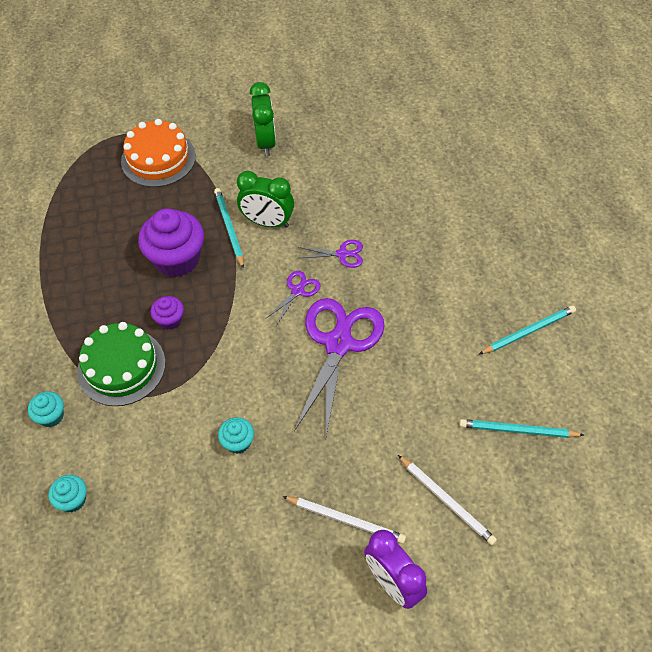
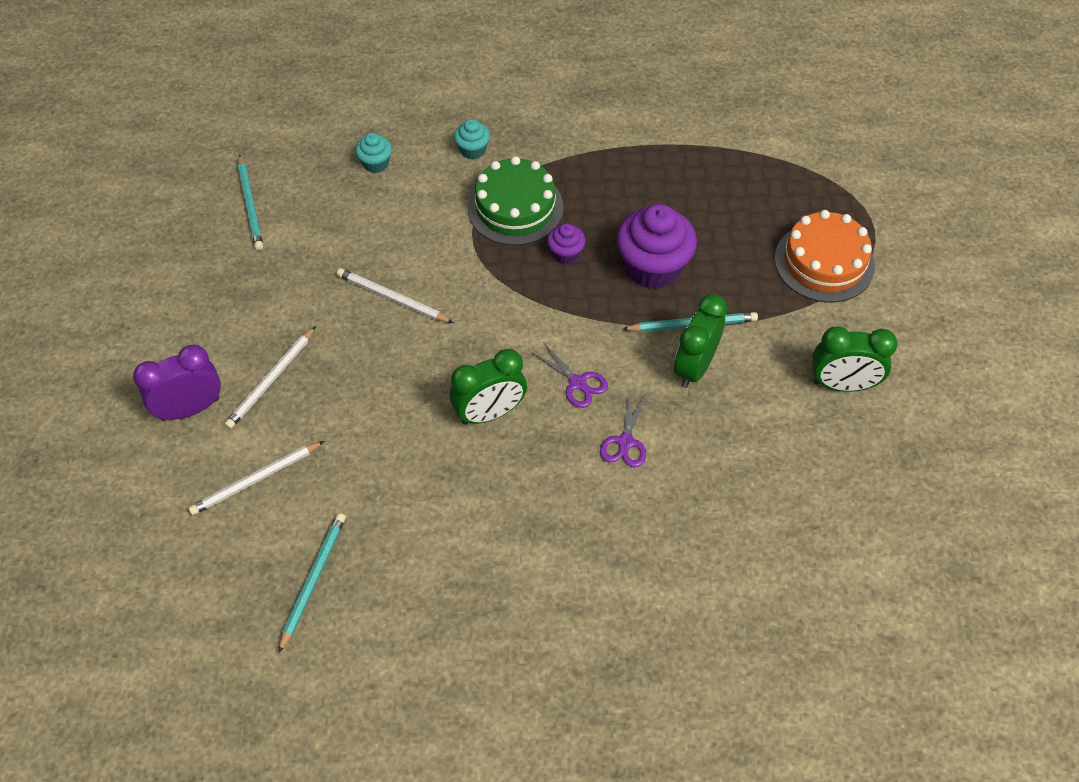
camera: 100 degrees right, 0 degrees up
(238, 442) = (392, 298): turquoise cupcake -> white pencil
(339, 343) = (490, 413): purple scissors -> green clock
(528, 331) = (448, 638): turquoise pencil -> turquoise pencil (250, 205)

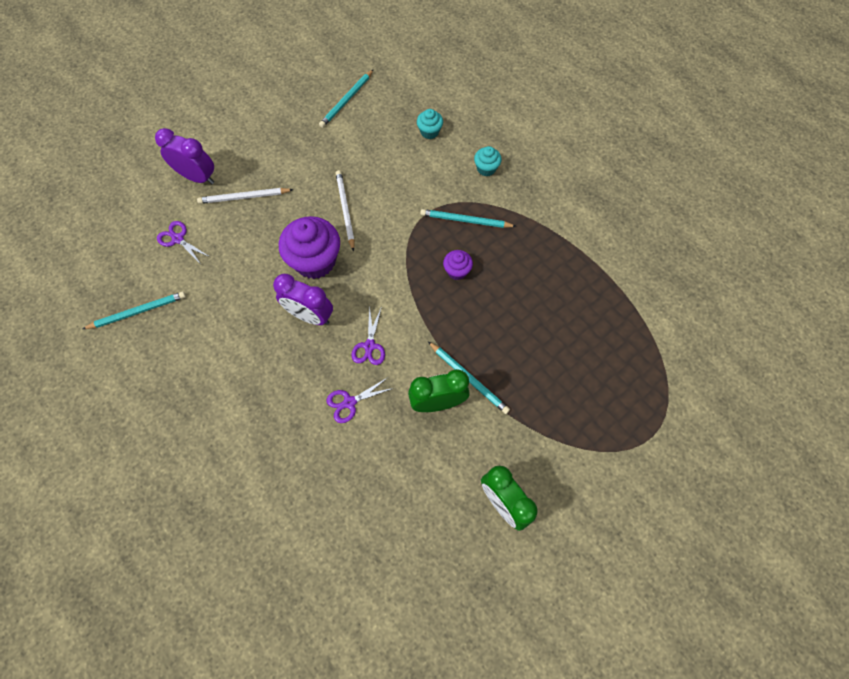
camera: 50 degrees right, 10 degrees up
(256, 480) = (178, 239): white pencil -> purple scissors
(490, 413) = (310, 316): green clock -> purple clock
(515, 207) = (465, 220): green cake -> turquoise pencil
(653, 267) = (491, 325): purple cupcake -> purple cupcake (315, 261)
(824, 262) = (593, 423): orange cake -> none

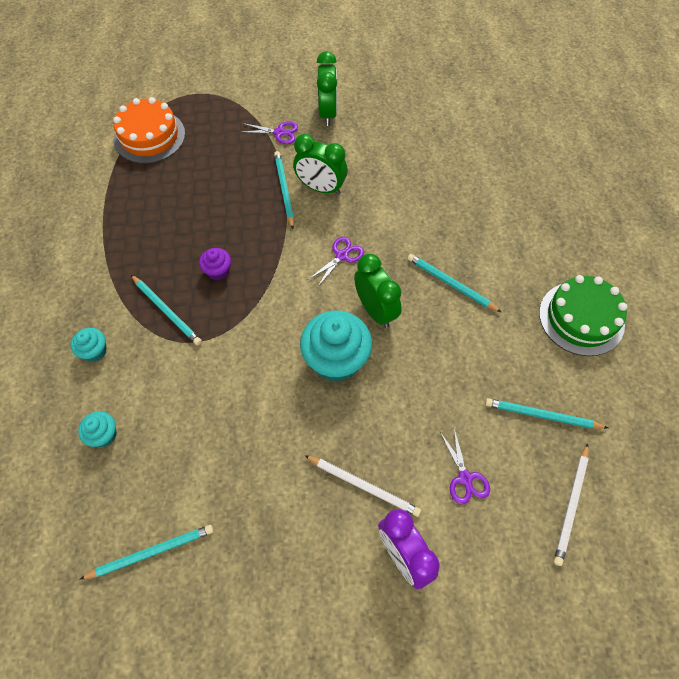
camera: 145 degrees left, 5 degrees down
(131, 415) = (581, 318): none -> green cake
(260, 378) = (451, 284): none -> turquoise pencil
(310, 316) = (375, 310): purple clock -> green clock
(315, 261) = (336, 360): purple cupcake -> turquoise cupcake
(345, 210) = (268, 396): white pencil -> white pencil (571, 505)
(349, 402) = (388, 225): purple scissors -> purple scissors (279, 133)
(639, 354) = (149, 136): none -> orange cake

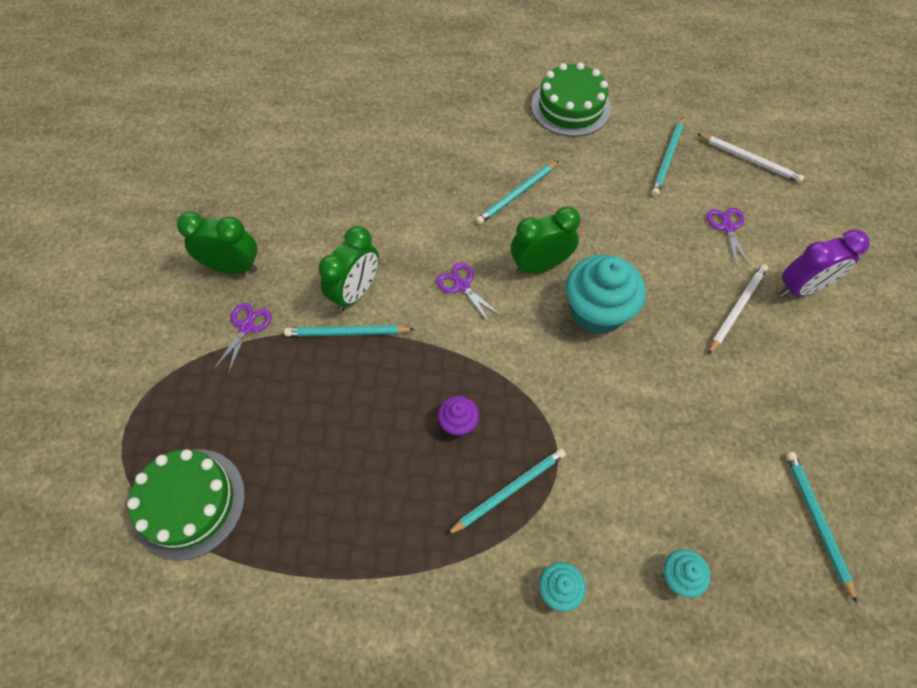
camera: 80 degrees left, 0 degrees up
(149, 136) = (189, 503): orange cake -> green cake
(465, 478) = (727, 227): purple scissors -> purple scissors turned 90 degrees counterclockwise

